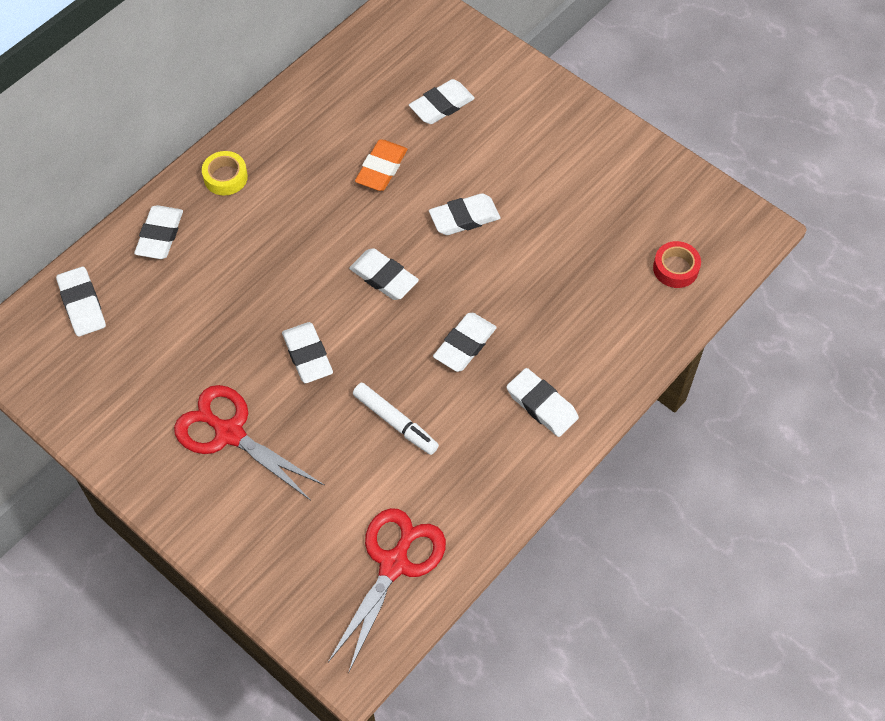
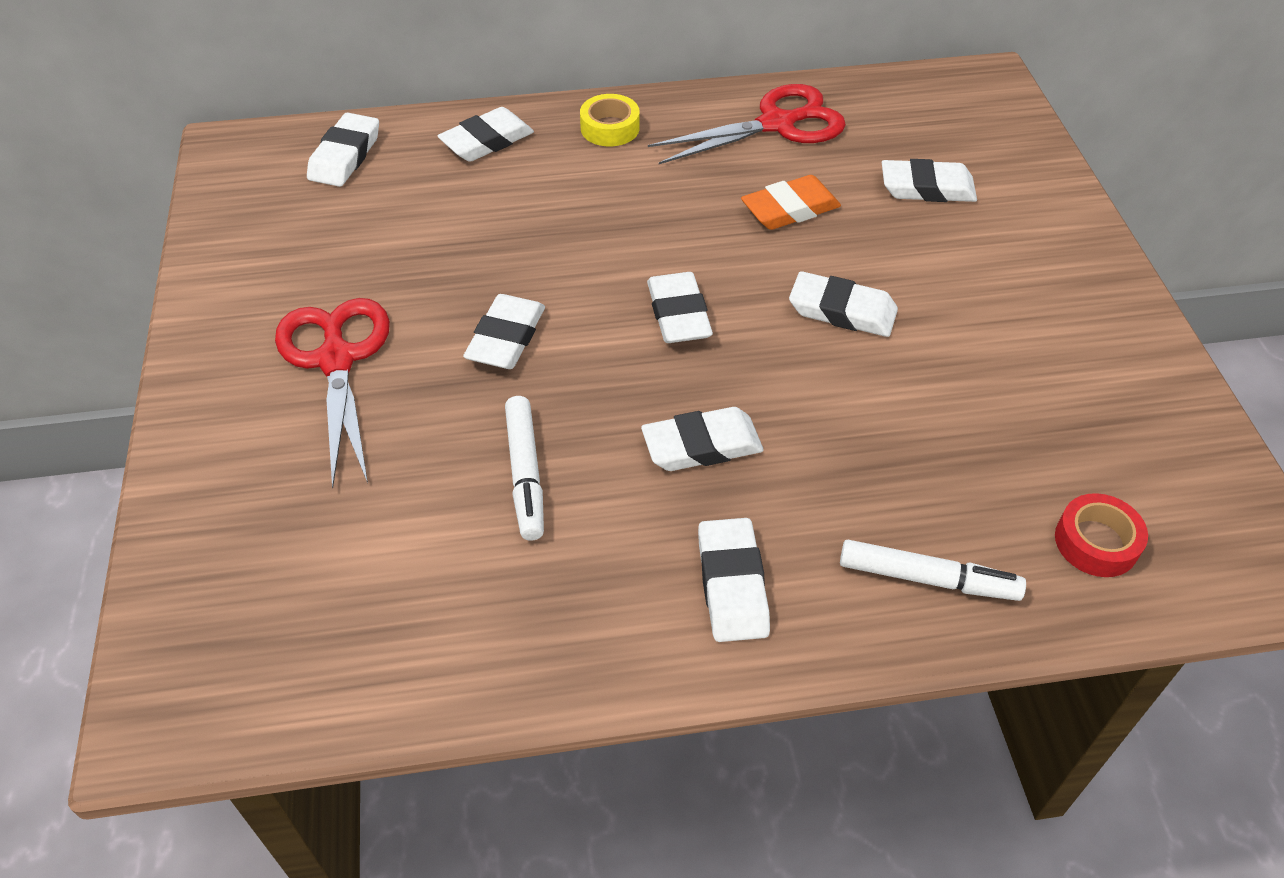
camera: 40 degrees right, 10 degrees down
(394, 564) = (342, 638): red scissors -> red scissors (777, 124)
(621, 339) = (927, 578): none -> white marker

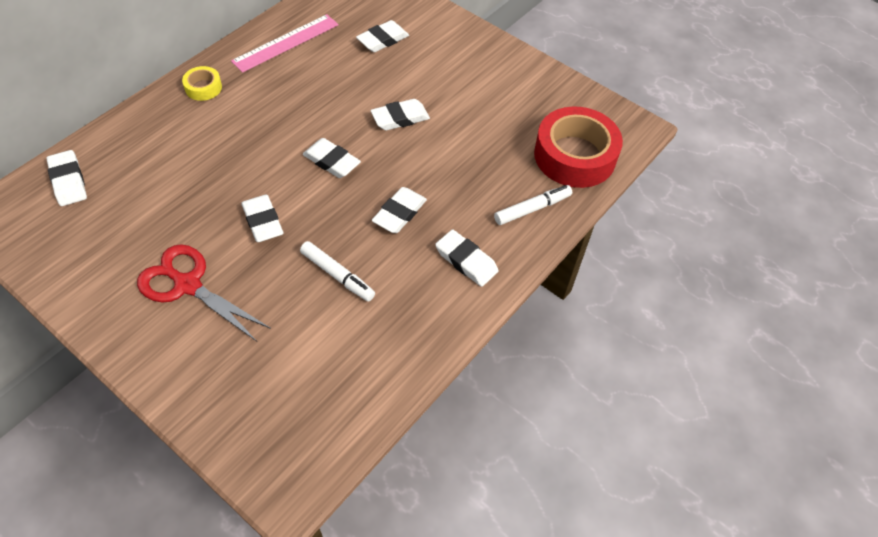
camera: 45 degrees left, 5 degrees up
(487, 141) = (143, 129): white eraser -> none
(777, 124) = (286, 43): red scissors -> pink ruler
(790, 209) = (333, 82): orange eraser -> none
(1096, 542) = (575, 156): red tape -> red tape, size x2.18

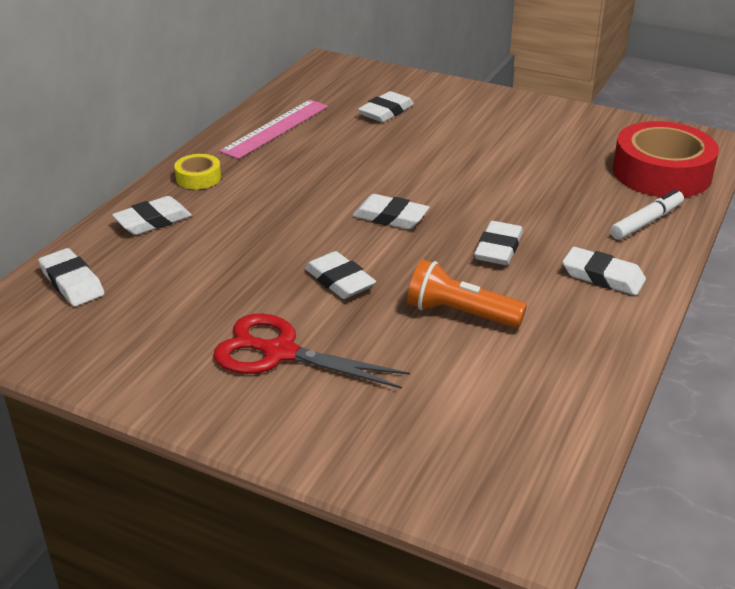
camera: 10 degrees left, 20 degrees down
(337, 275) = (460, 313): white marker -> orange flashlight
(400, 118) = (446, 170): white eraser -> white eraser (153, 221)

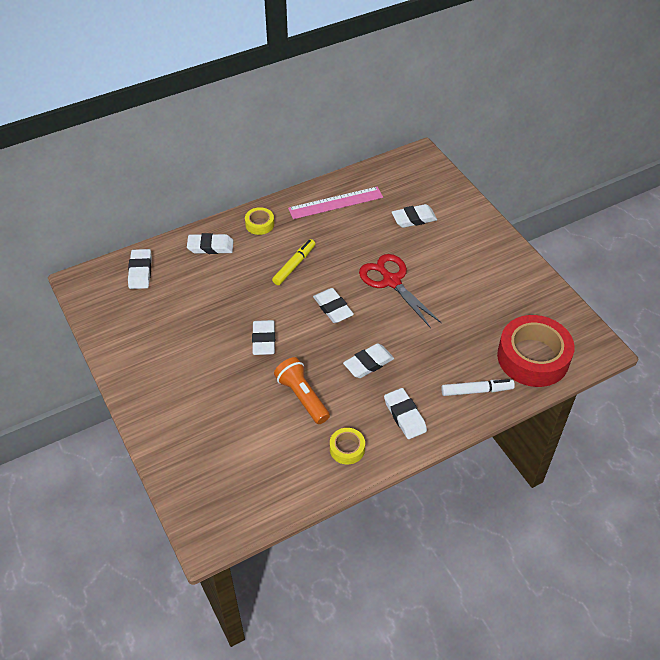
camera: 35 degrees right, 15 degrees up
(279, 352) = (194, 371): red scissors -> red scissors (391, 281)
(292, 198) = (294, 265): none -> yellow marker
(580, 338) = (347, 449): none -> yellow tape

